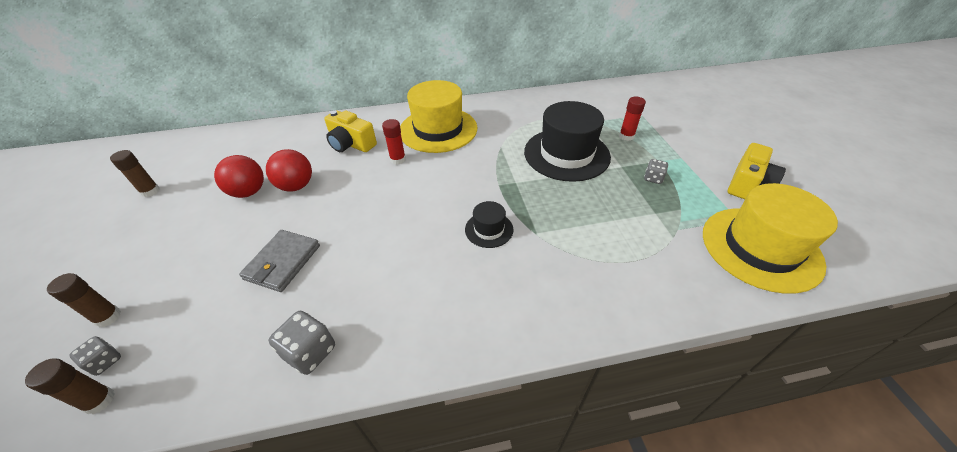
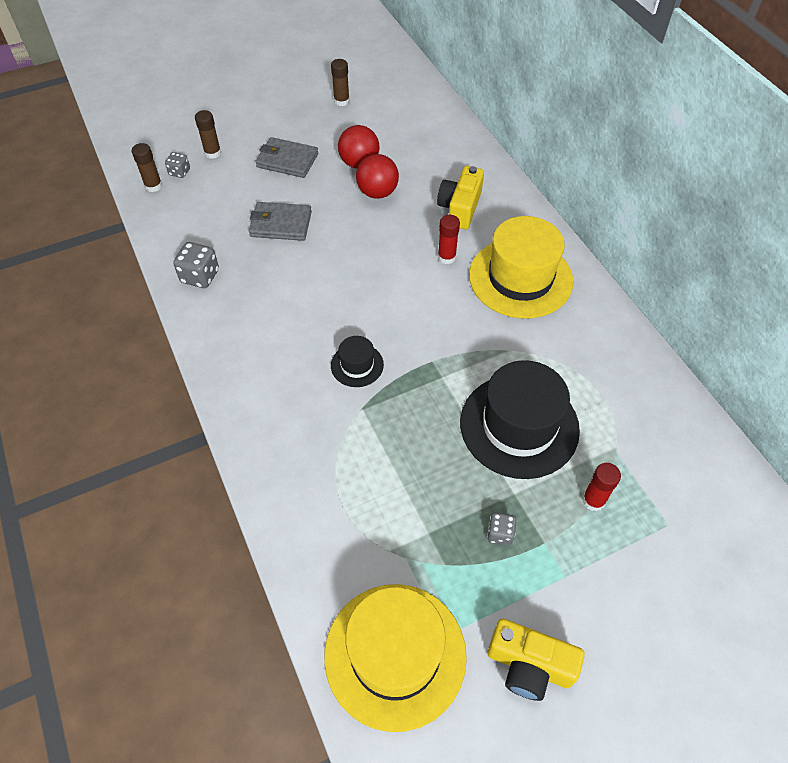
camera: 75 degrees right, 10 degrees up
(193, 245) = (287, 160): none -> grey wallet

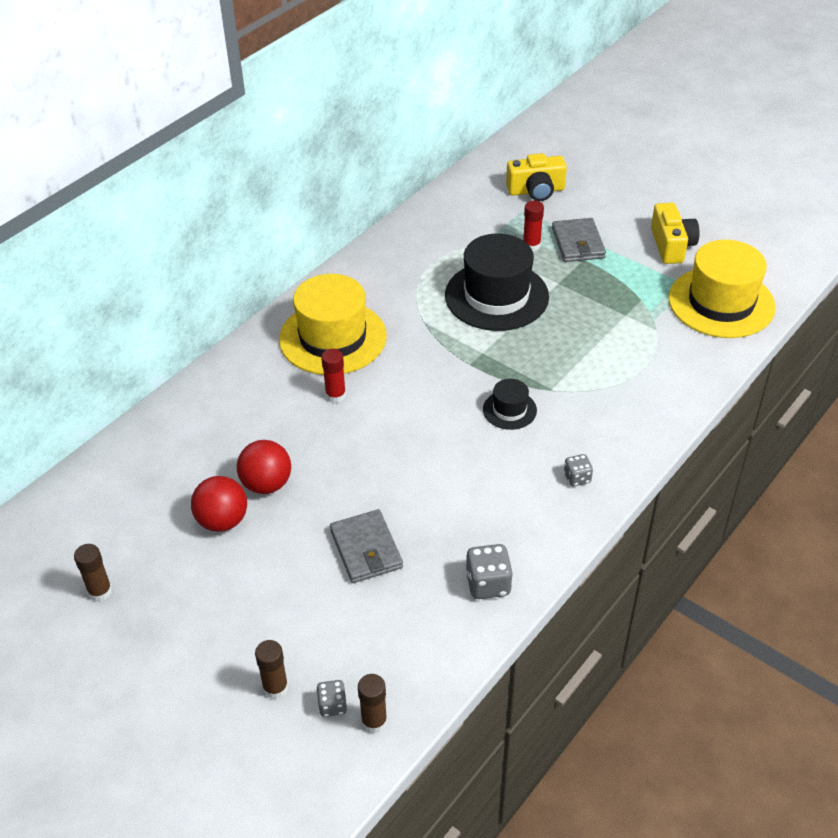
camera: 115 degrees left, 10 degrees down
(287, 160) = (251, 595): grey wallet -> grey wallet (578, 243)
(460, 208) = (256, 408): yellow camera -> yellow camera (536, 191)
(500, 533) = (595, 281): grey dice -> grey dice (577, 478)

